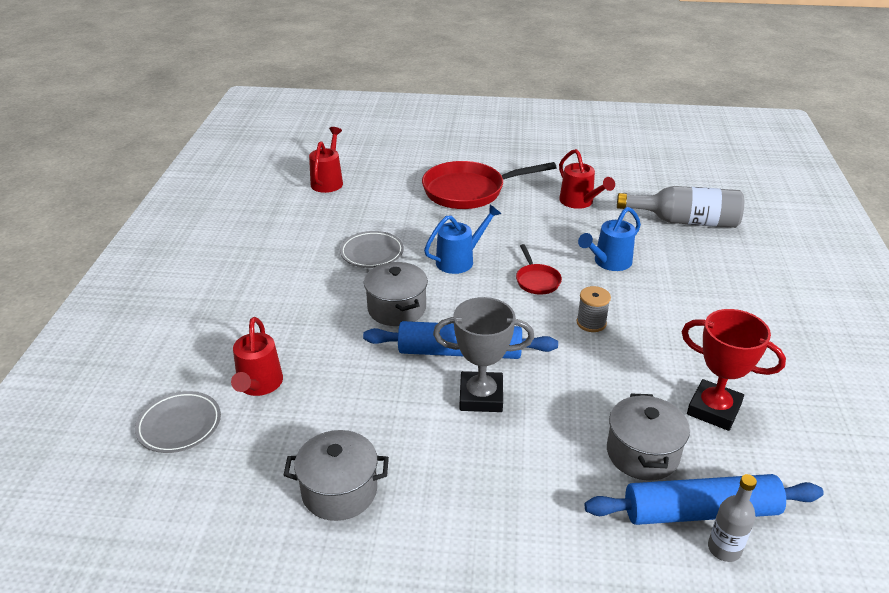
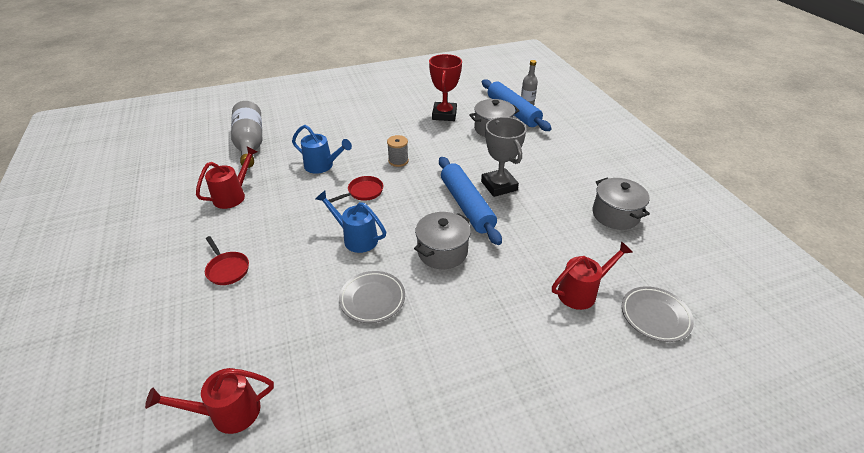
camera: 115 degrees left, 5 degrees up
(469, 191) = (227, 269): red pan -> red pan, size x0.48

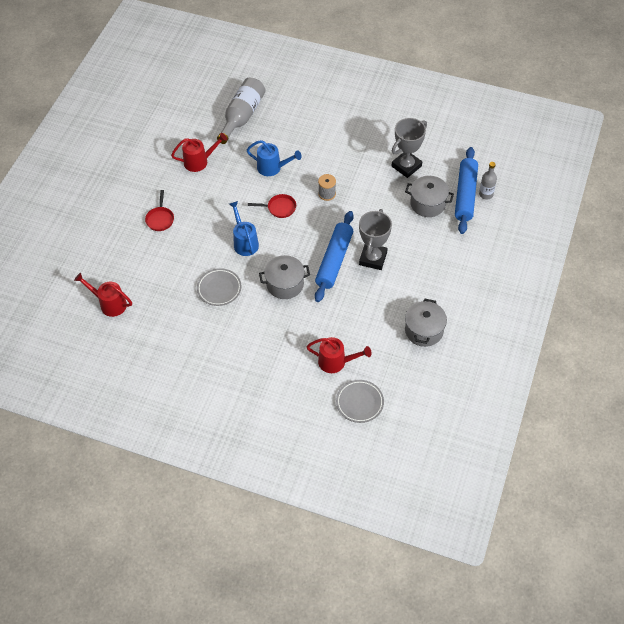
camera: 40 degrees right, 15 degrees up
(322, 166) = (273, 168): blue watering can -> blue watering can turned 45 degrees counterclockwise
(444, 115) = (406, 166): red trophy -> grey trophy

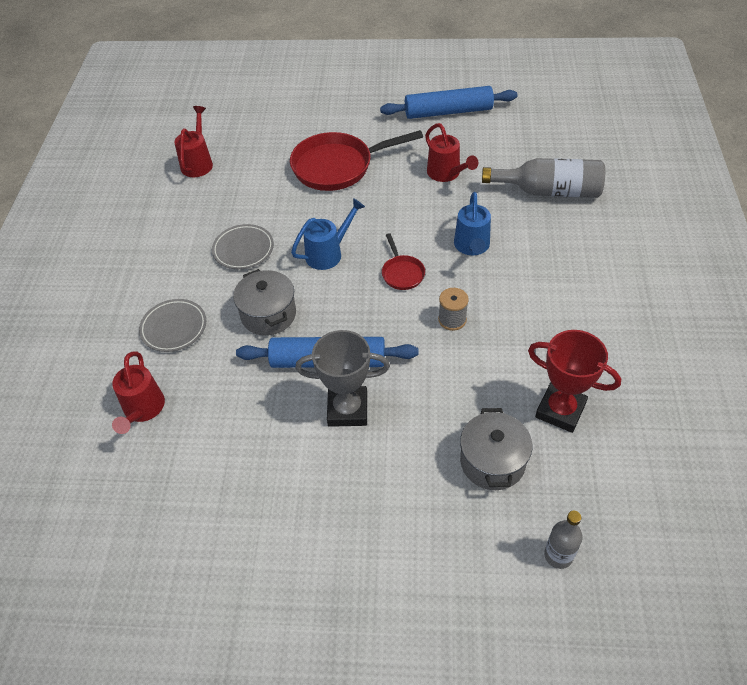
camera: 75 degrees right, 5 degrees down
(160, 219) = (337, 166): red pan -> red pan, size x2.10
(359, 402) = (73, 458): grey plate -> grey plate (174, 328)
(406, 166) = (560, 410): grey trophy -> red trophy
(424, 330) = (221, 518): grey pot -> none
(465, 195) = (540, 519): blue rolling pin -> blue rolling pin (448, 112)

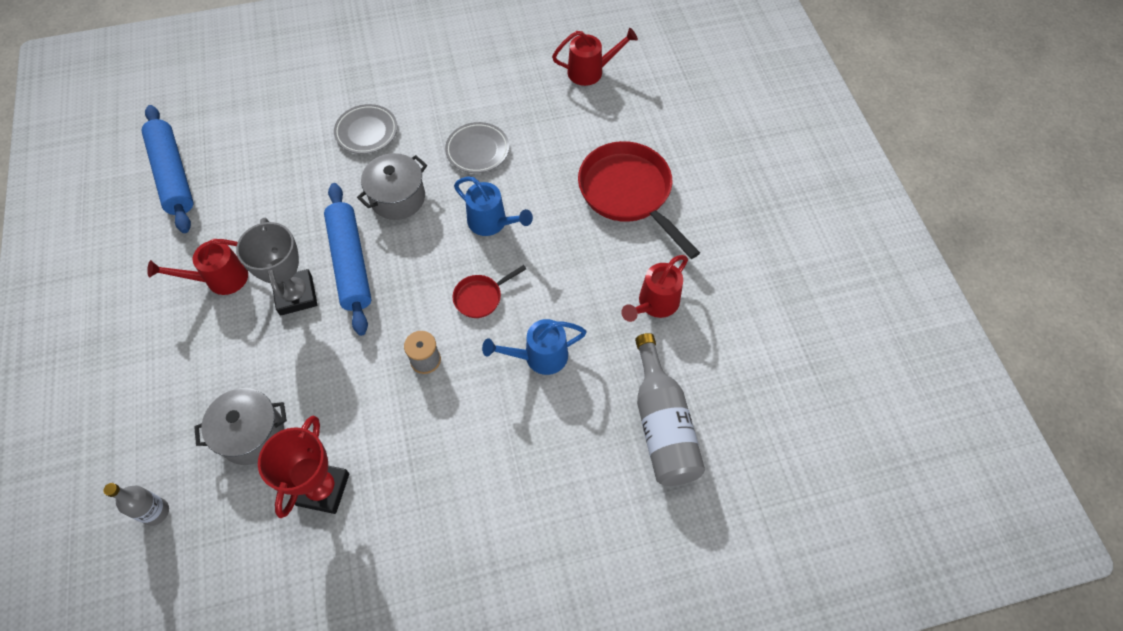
camera: 70 degrees right, 10 degrees up
(142, 410) = (273, 143): red watering can -> red watering can (220, 279)
(448, 112) = (774, 280): blue rolling pin -> blue rolling pin (173, 175)

